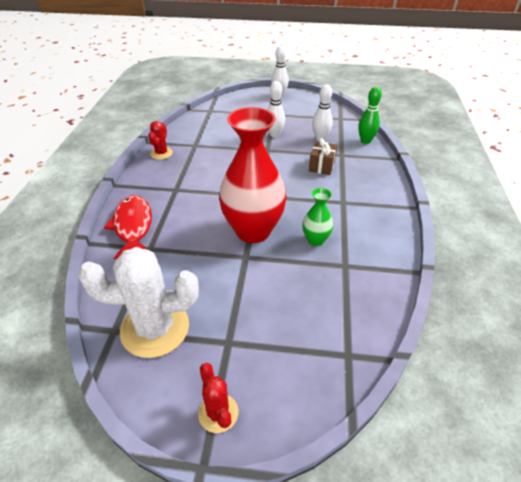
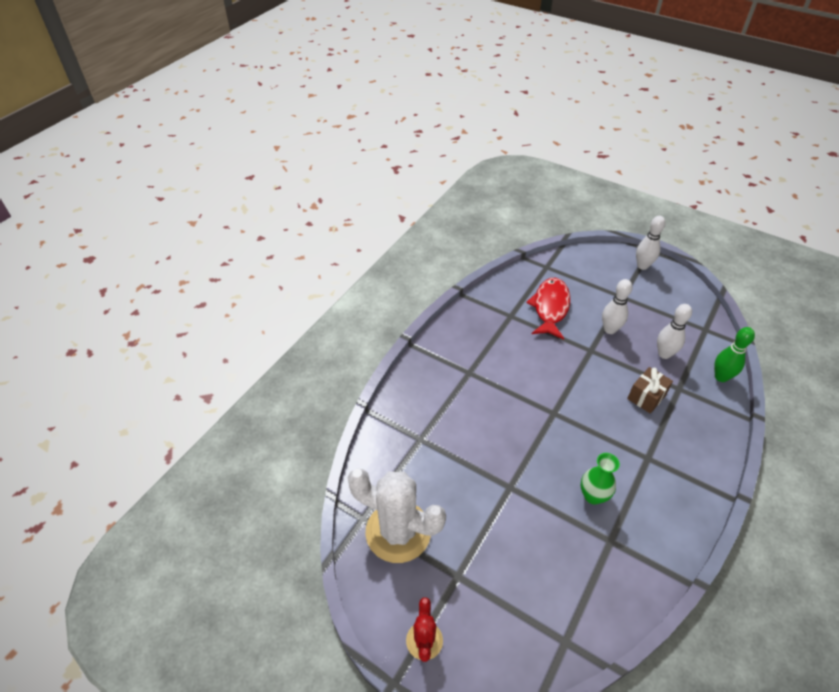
camera: 25 degrees right, 5 degrees up
(133, 226) = (413, 405): red fish -> red fish (550, 308)
(161, 153) = (471, 316): red cactus -> none
(253, 231) = (530, 457): red vase -> none

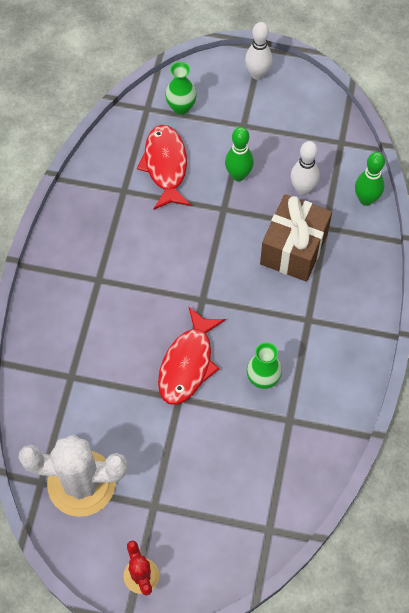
camera: 20 degrees left, 15 degrees up
(526, 460) = (188, 364): none -> red fish
(574, 272) = (181, 107): none -> green vase
(609, 329) = (238, 175): white bowling pin -> green bowling pin
(646, 397) = (293, 249): brown gift -> brown gift, size x1.73

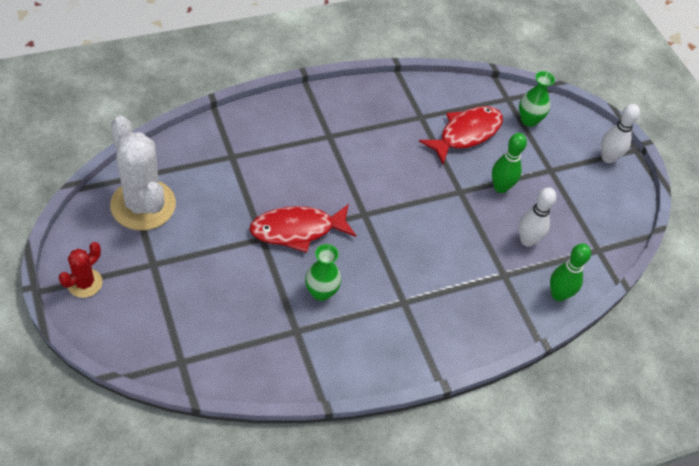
camera: 50 degrees right, 10 degrees down
(293, 249) = (463, 260): brown gift -> none

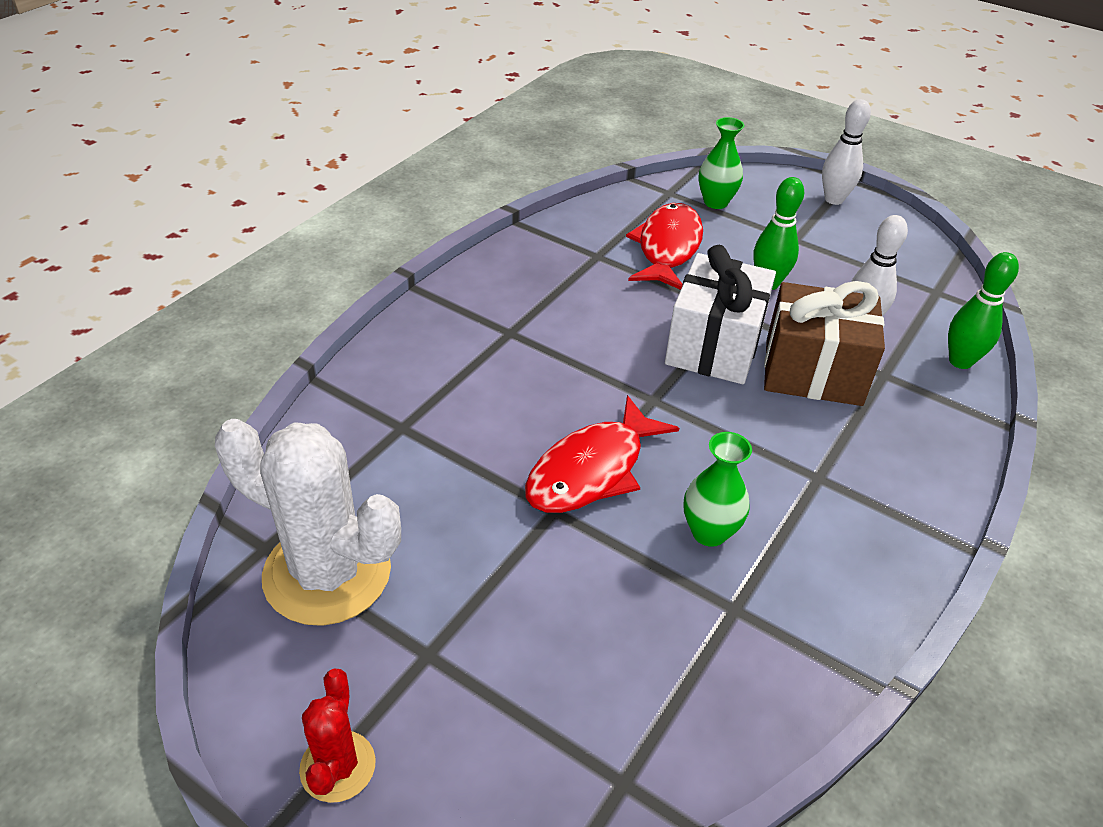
camera: 30 degrees left, 10 degrees down
(428, 205) = (714, 346): none -> white gift
(465, 250) = (813, 372): none -> brown gift

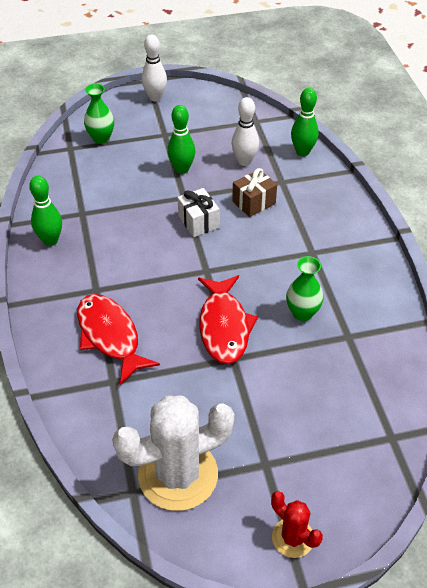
camera: 45 degrees left, 5 degrees up
(531, 259) = (50, 240): none -> green bowling pin
(667, 248) = (111, 183): red fish -> red fish (110, 336)
(714, 346) = (198, 222): white gift -> white gift, size x0.58
(813, 372) = (254, 202): brown gift -> brown gift, size x0.58

